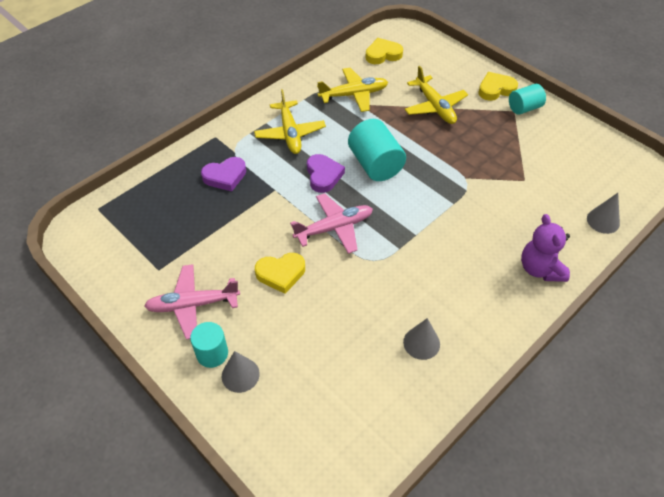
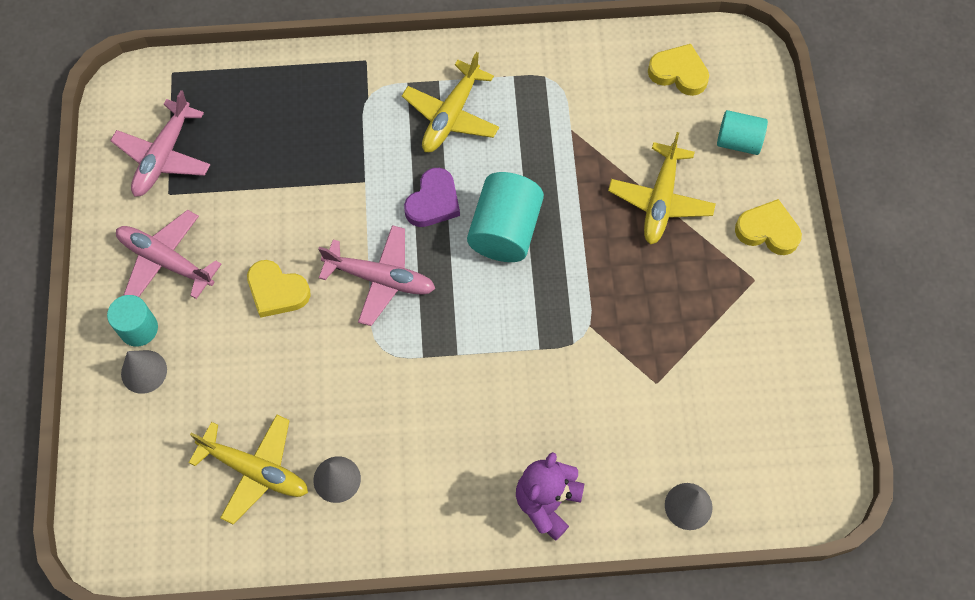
camera: 40 degrees right, 15 degrees up
(135, 252) = (163, 156): none -> pink plane
(225, 176) = (329, 124): purple heart -> none
(354, 95) = (579, 111): yellow plane -> yellow plane (255, 470)
(524, 108) = (773, 285): turquoise cylinder -> turquoise cylinder (738, 141)

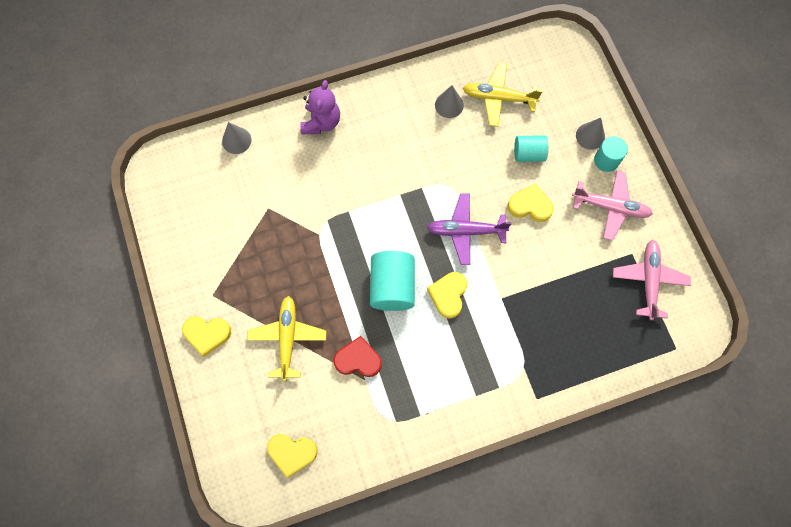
camera: 165 degrees right, 5 degrees up
(380, 279) = (465, 231): pink plane -> purple plane
(433, 202) = (448, 295): purple heart -> yellow heart
(451, 115) = (457, 367): yellow plane -> none
(574, 154) = (358, 359): none -> red heart
(738, 141) = (237, 403): turquoise cylinder -> turquoise cylinder (528, 154)

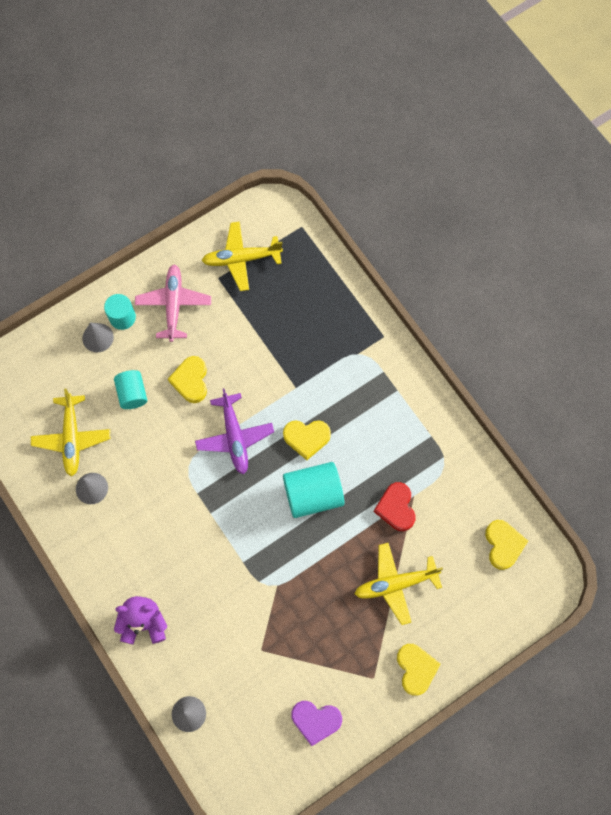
camera: 105 degrees left, 0 degrees up
(195, 237) = (316, 721): none -> purple heart
(649, 280) = (241, 259): pink plane -> yellow plane

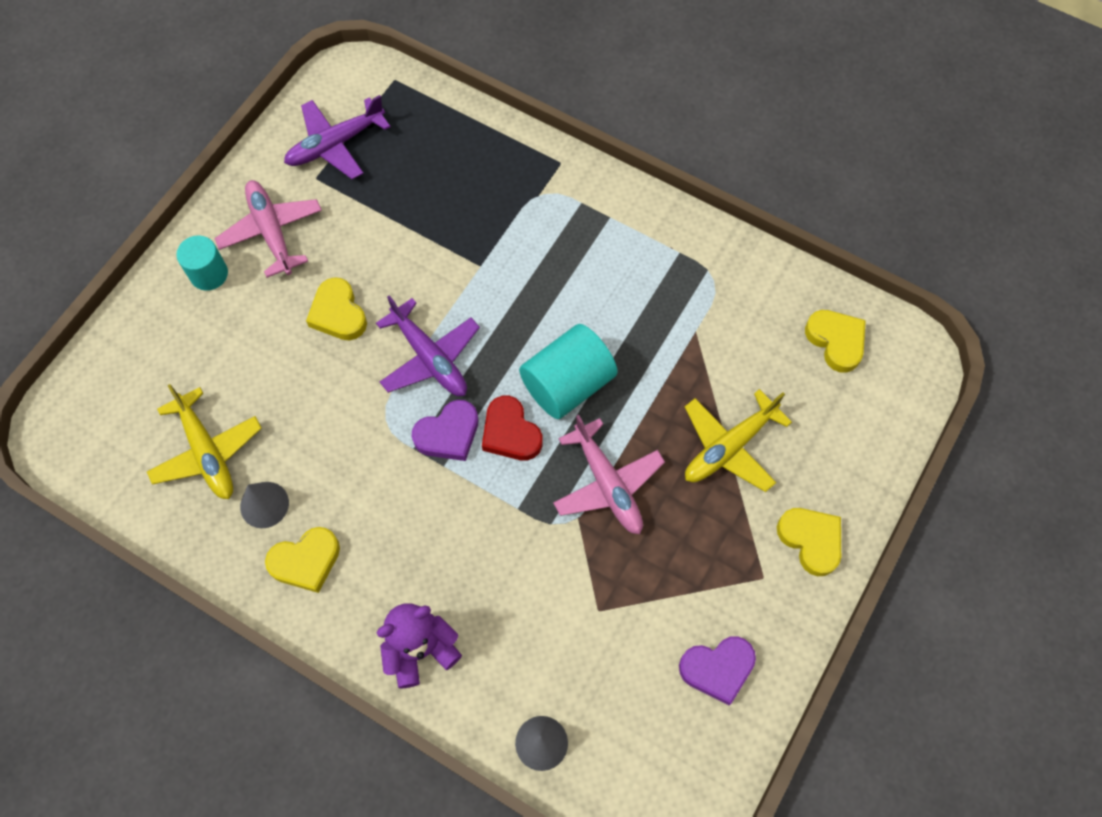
camera: 25 degrees left, 5 degrees down
(98, 337) = (186, 311): grey cone -> none
(132, 394) = (266, 361): turquoise cylinder -> none
(223, 493) = (448, 434): none -> purple heart
(241, 259) = (335, 144): yellow plane -> purple plane
(306, 438) = (525, 320): yellow heart -> yellow heart (306, 561)
(306, 572) = (607, 484): none -> pink plane
(396, 508) = (681, 355): red heart -> red heart (510, 433)

